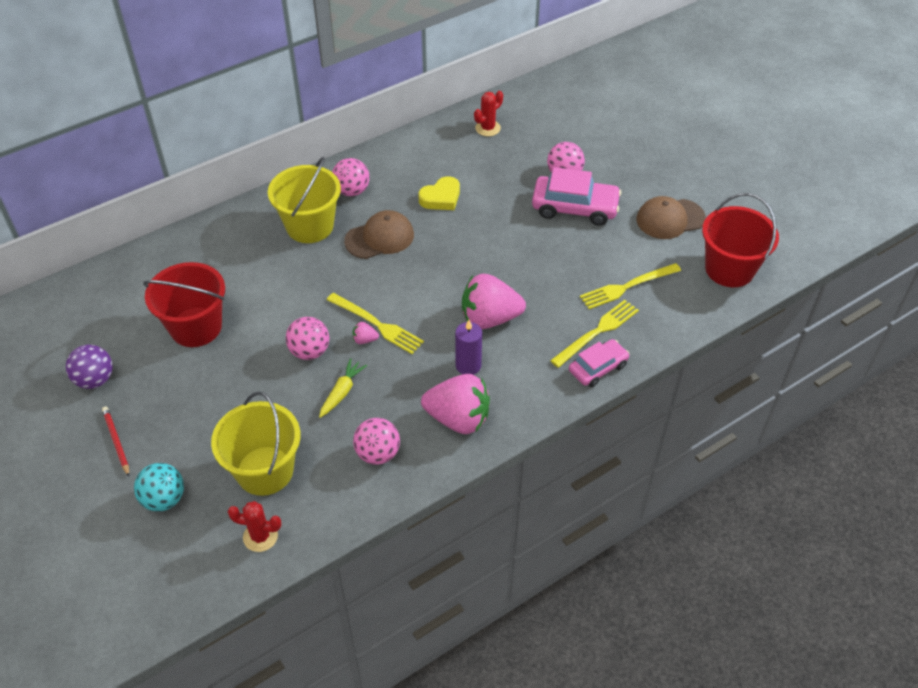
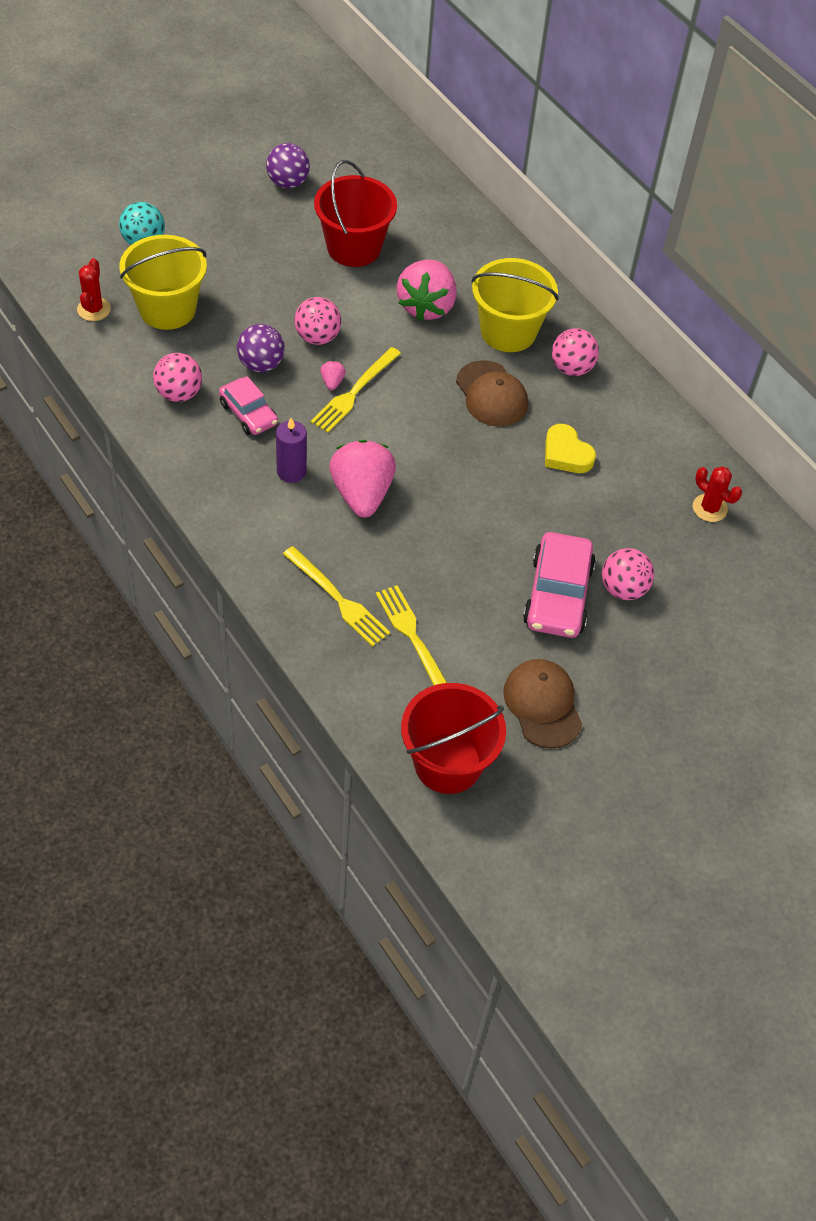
camera: 85 degrees right, 5 degrees up
(116, 441) = (212, 204): red pencil -> none
(342, 392) = (261, 364): yellow carrot -> purple ball
(458, 419) = (218, 460): pink strawberry -> pink strawberry (426, 306)
(598, 368) = (282, 594): pink car -> pink car (248, 413)

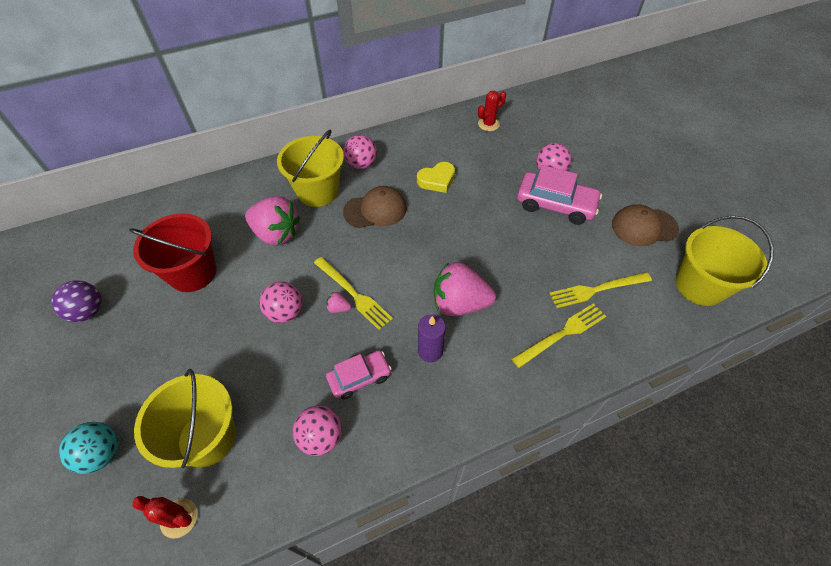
camera: 75 degrees left, 0 degrees up
(261, 364) = (304, 360): purple ball -> none
(447, 763) = (699, 285): red bucket -> yellow bucket

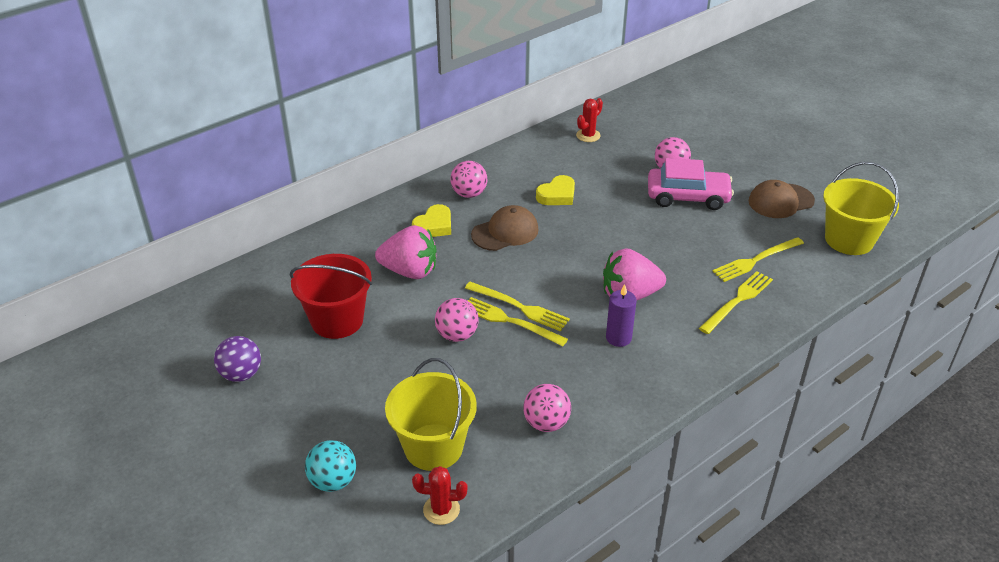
camera: 15 degrees left, 15 degrees down
(318, 191) = (434, 226): yellow bucket -> yellow heart
(338, 308) = (510, 321): pink strawberry -> yellow fork
(359, 377) = (560, 371): pink car -> none

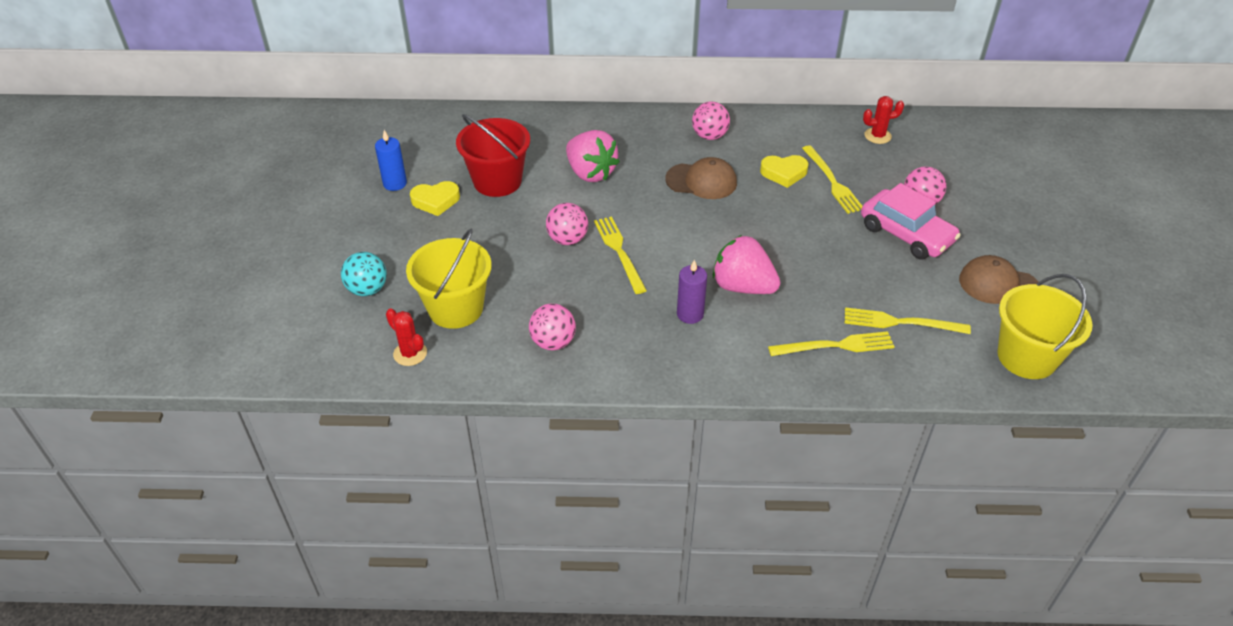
camera: 40 degrees right, 5 degrees up
(241, 374) = (395, 183): purple ball -> blue candle
(434, 226) = (650, 147): yellow heart -> yellow heart (435, 201)
(519, 307) = (640, 245): yellow fork -> yellow fork (832, 181)

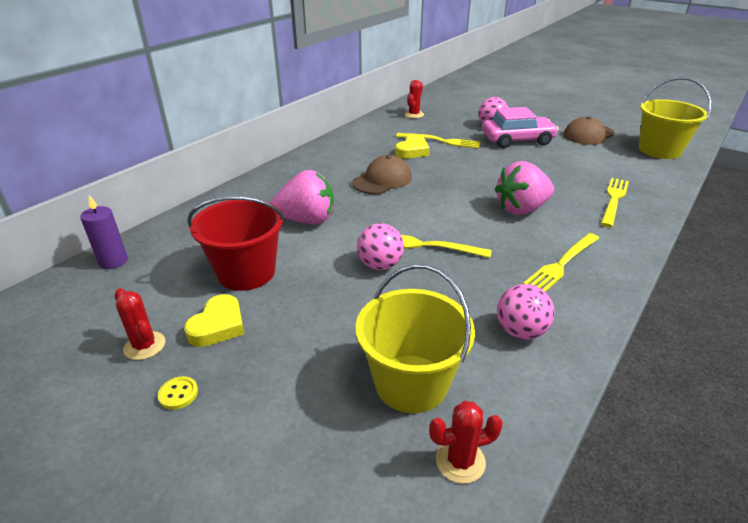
camera: 55 degrees left, 10 degrees down
(367, 289) = (302, 455): turquoise ball -> none
(371, 220) = (178, 394): none -> yellow button
(395, 183) = (144, 346): blue candle -> red cactus
(690, 314) = (536, 242): purple candle -> purple candle (113, 261)
(709, 136) = (336, 159): pink ball -> none
(901, 322) = (603, 171): yellow fork -> yellow fork (562, 263)

